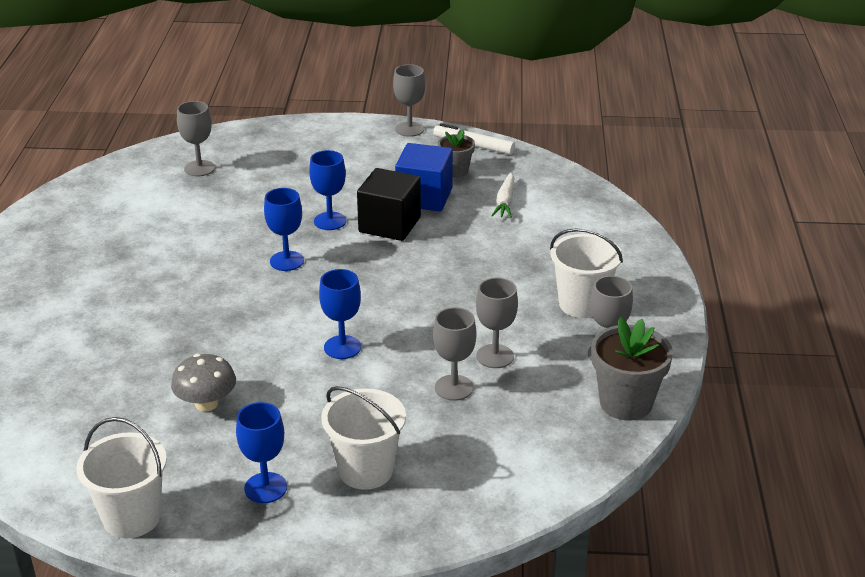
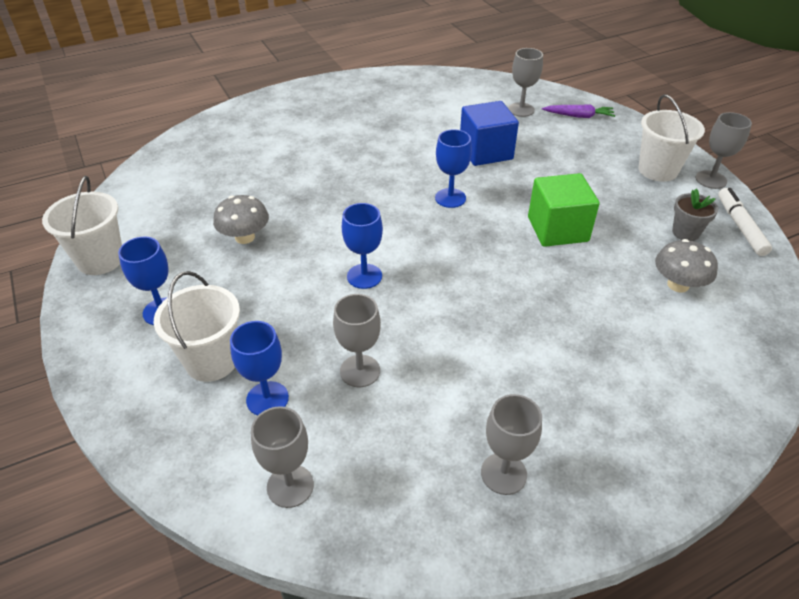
camera: 60 degrees right, 10 degrees up
(250, 145) = (578, 116): none -> purple carrot
(330, 221) = (526, 196): blue goblet -> blue goblet (267, 399)
(389, 225) = (557, 229): black cube -> green cube
(424, 197) = (621, 231): blue cube -> blue cube (485, 152)
(495, 356) = (428, 381): grey goblet -> grey goblet (290, 486)
(505, 202) = (678, 285): white carrot -> grey mushroom
(582, 304) = (571, 415): white bucket -> white bucket (657, 170)
(625, 403) = (432, 528): grey flower pot -> none

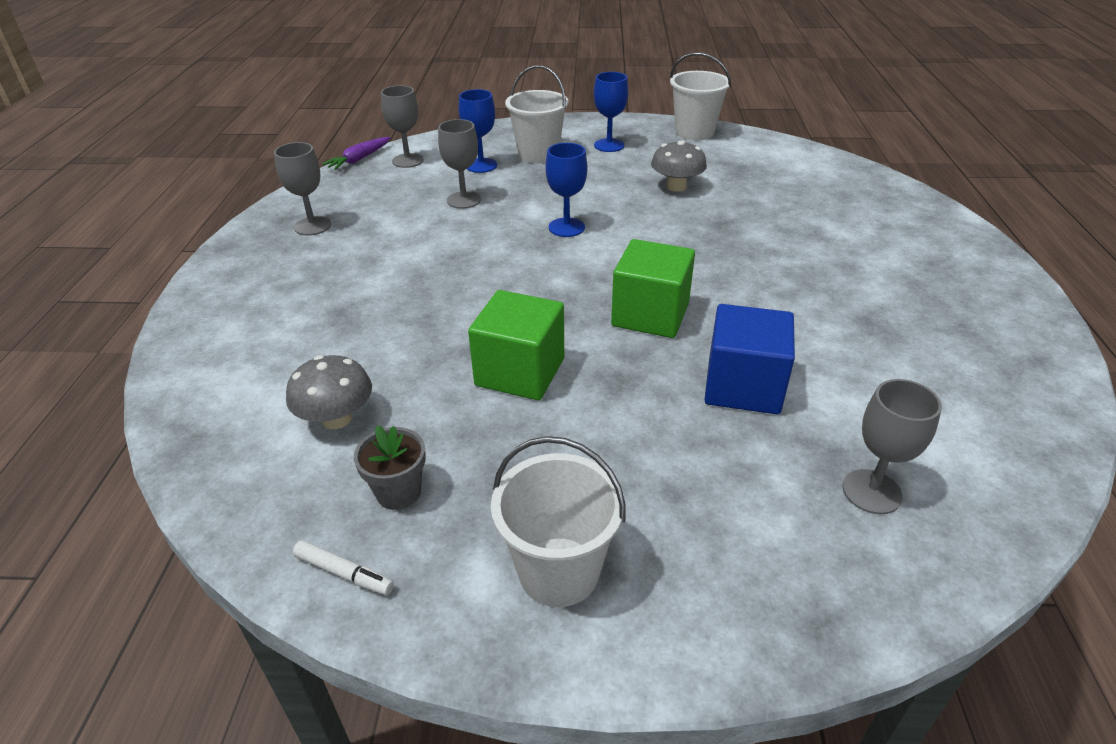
camera: 120 degrees right, 5 degrees down
(450, 198) = (650, 315): blue goblet -> green cube
(578, 116) = (813, 569): purple carrot -> purple carrot (359, 159)
(711, 180) = (473, 637): grey goblet -> none
(740, 226) = (344, 573): white marker -> white marker, size x0.63

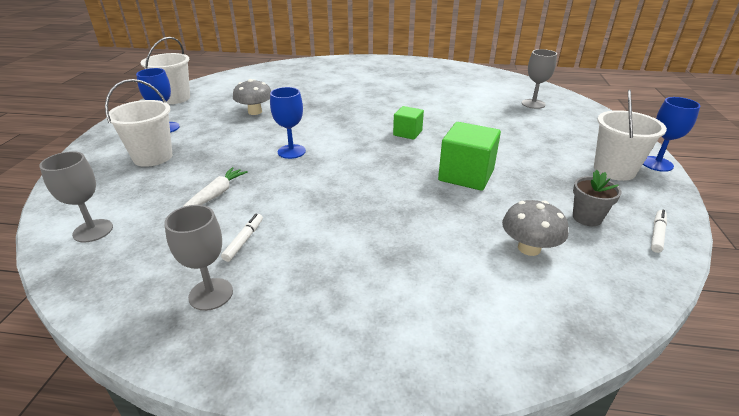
camera: 85 degrees left, 5 degrees down
(359, 159) = (50, 269): purple carrot -> none
(383, 228) = (244, 240): none -> white marker
(464, 200) = (216, 195): grey goblet -> white carrot
(481, 165) = (149, 185): blue goblet -> blue goblet (656, 164)
(650, 315) = (407, 133): green cube -> green cube, size x0.59
(743, 386) = (470, 118): blue cube -> none

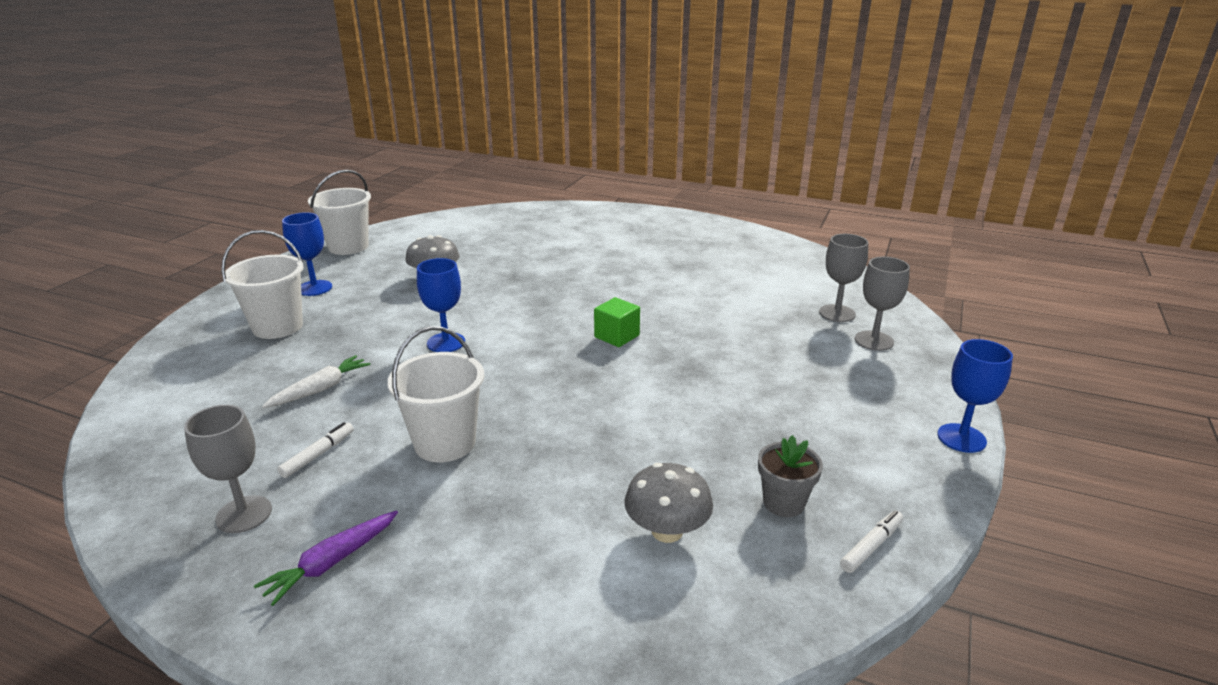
camera: 15 degrees right, 5 degrees down
(93, 231) = (164, 413): grey goblet -> grey goblet (874, 341)
(306, 316) = (332, 563): none -> purple carrot
(466, 175) = (655, 411): green cube -> none
(614, 170) = (883, 438): white bucket -> white bucket (445, 443)

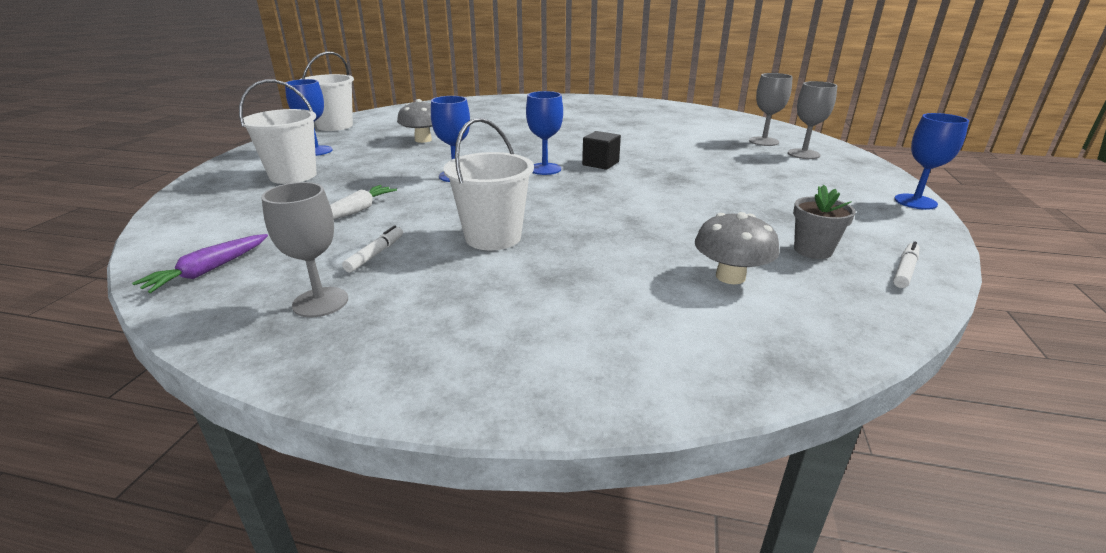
camera: 10 degrees left, 0 degrees up
(332, 563) = (430, 329): purple carrot -> purple carrot (208, 270)
(548, 340) = (545, 169): none -> blue goblet
(617, 336) = (600, 163): green cube -> black cube

